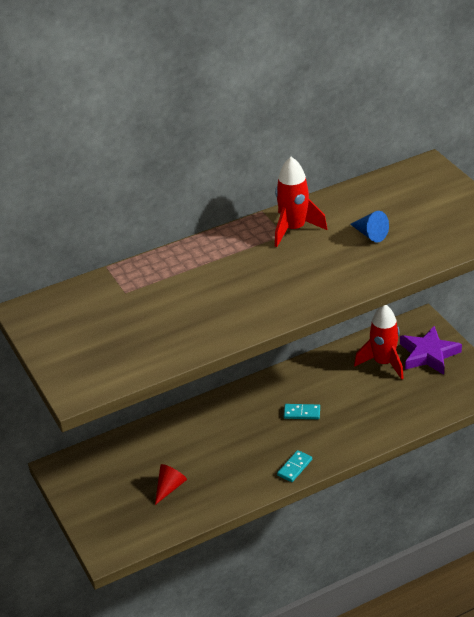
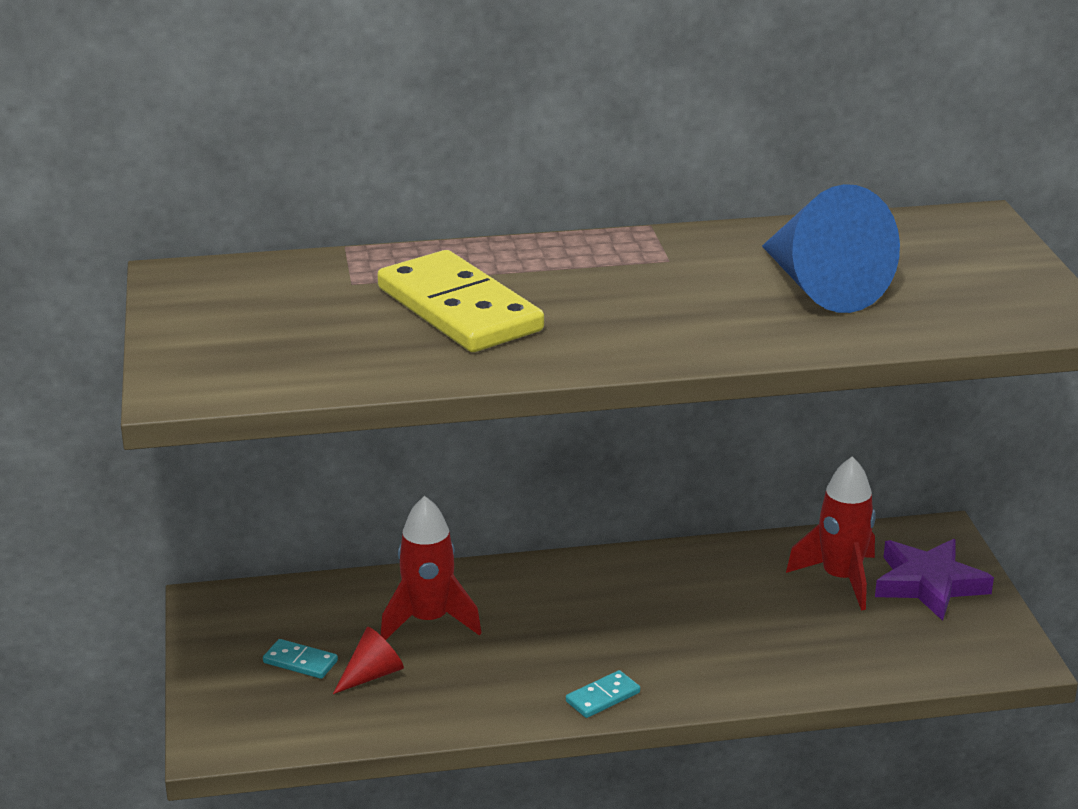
camera: 15 degrees right, 10 degrees down
(193, 297) = (459, 309): none -> yellow domino
(294, 229) = (690, 256): red rocket -> red rocket (428, 620)
(302, 413) = (658, 619): turquoise domino -> turquoise domino (300, 662)
(370, 234) = (820, 286): blue cone -> blue cone, size x2.12

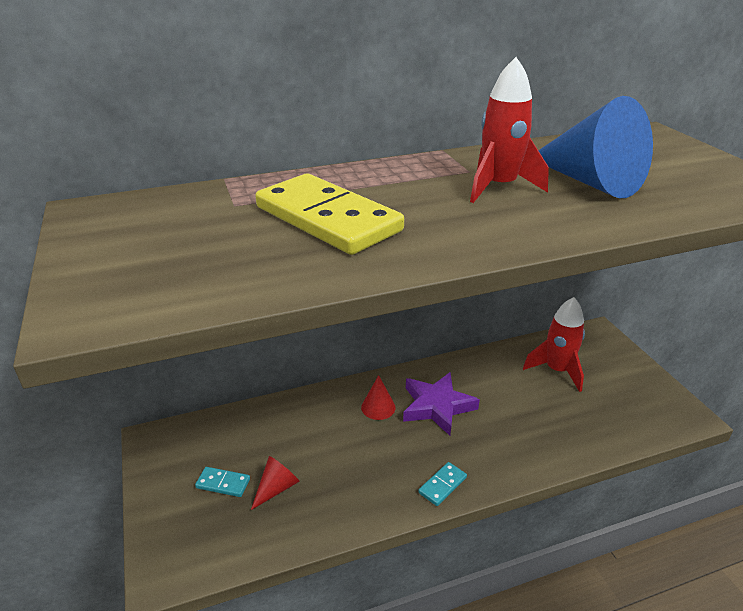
camera: 10 degrees left, 5 degrees up
(428, 620) = (308, 435): red rocket -> red rocket (499, 187)
(541, 598) = (378, 407): none -> red cone
(928, 584) = (609, 368): purple star -> purple star (437, 406)

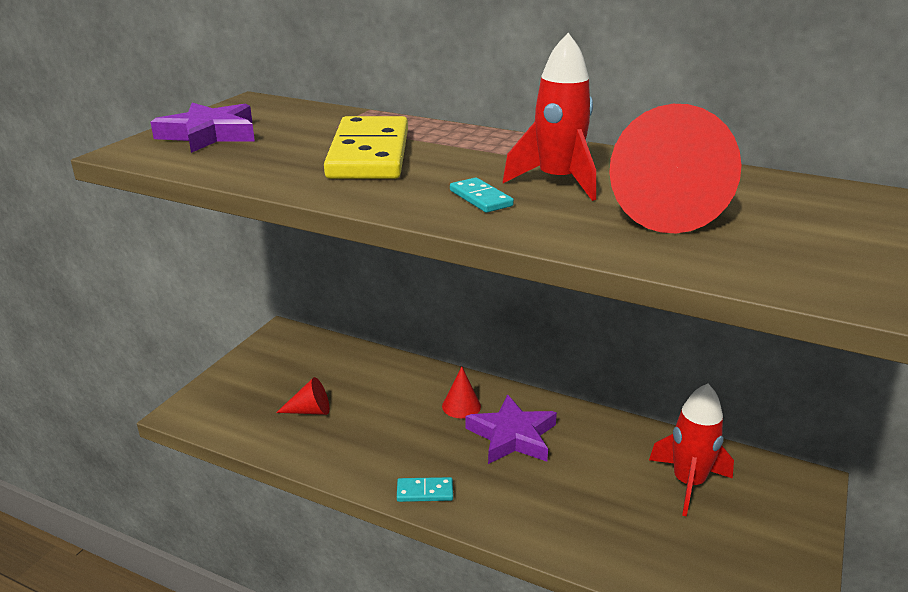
camera: 45 degrees right, 5 degrees down
(128, 262) = (209, 134): none -> purple star
(223, 483) = (283, 385): turquoise domino -> turquoise domino (481, 198)
(589, 181) = (663, 208): blue cone -> red cone

